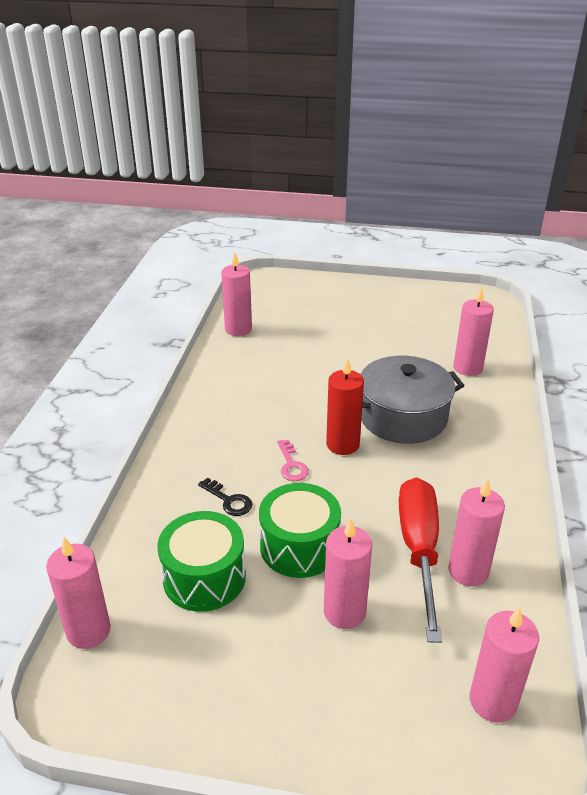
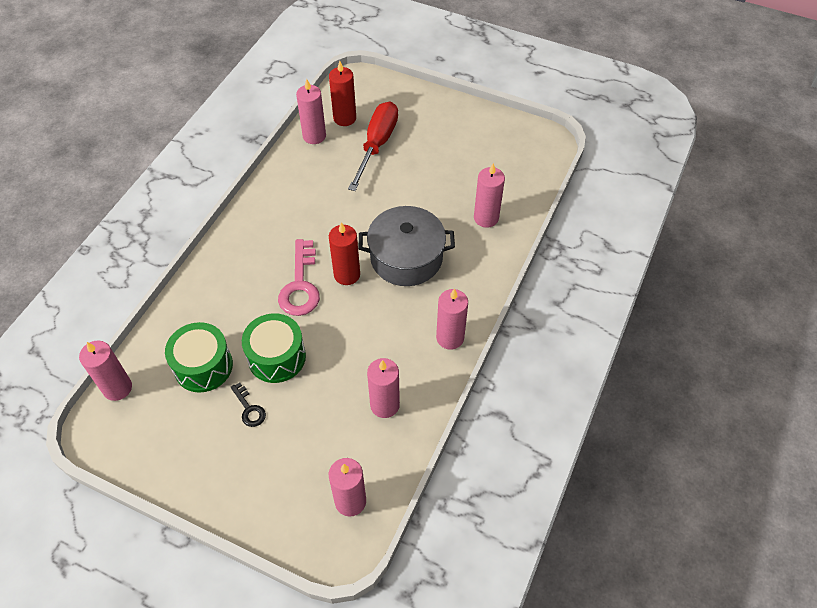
camera: 15 degrees right, 20 degrees up
(229, 500) = (243, 307): black key -> black key (249, 409)
(264, 311) = (344, 118): none -> red candle
(291, 465) = (300, 285): pink key -> pink key, size x1.91
(344, 612) = (285, 415): pink candle -> pink candle (450, 338)
(419, 549) = (359, 379): red screwdriver -> red screwdriver (377, 144)

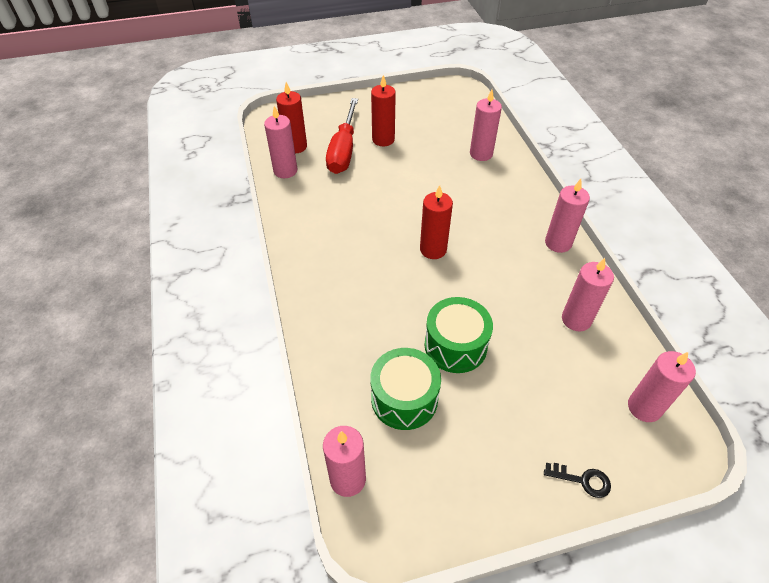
camera: 40 degrees left, 5 degrees down
(249, 409) = (484, 402): black key -> black key (582, 480)
(300, 285) = (407, 280): pink key -> none
(377, 144) = (343, 150): red screwdriver -> red screwdriver turned 150 degrees counterclockwise
(406, 258) = (461, 211): grey pot -> none
(420, 153) = (383, 139): none -> red candle

